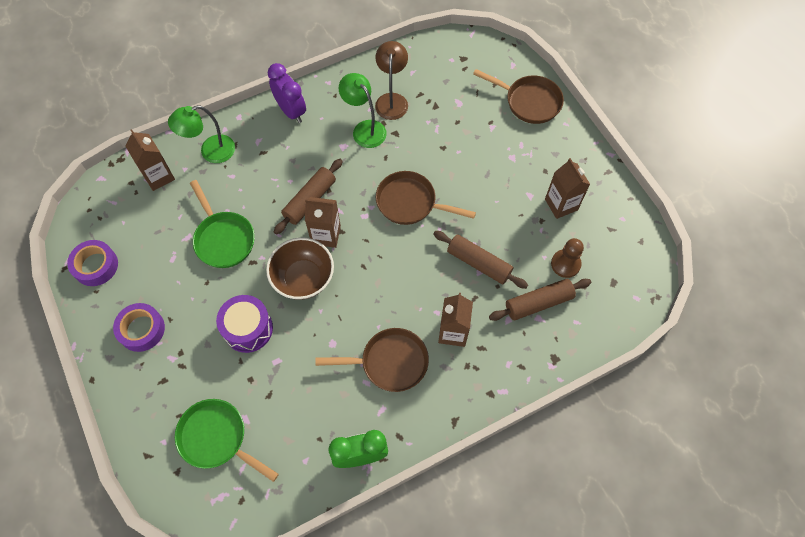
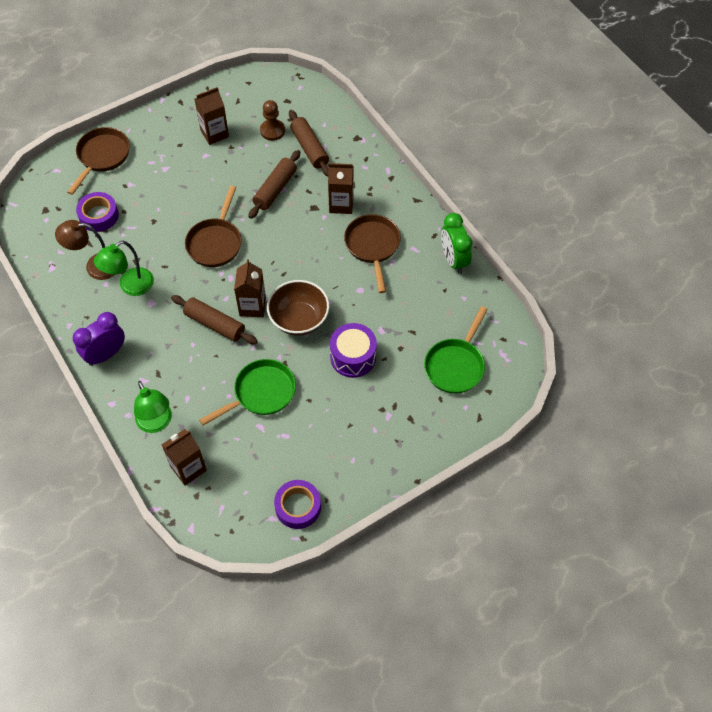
camera: 95 degrees left, 5 degrees down
(141, 329) = (363, 447): purple tape -> purple tape (99, 215)

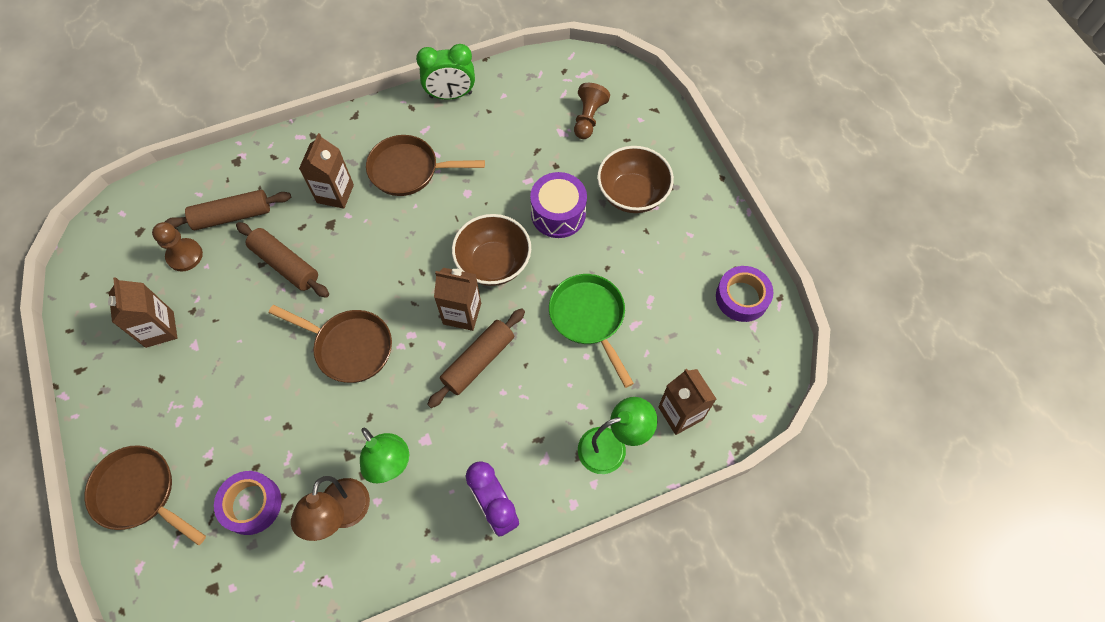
camera: 80 degrees left, 5 degrees up
(384, 410) = (632, 194): none -> brown bowl
(456, 365) = (588, 118): green pan -> brown pawn

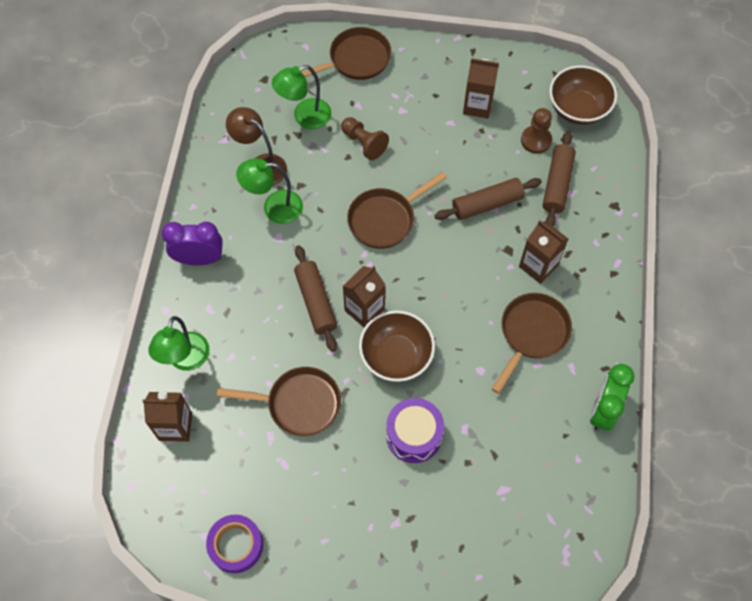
camera: 120 degrees right, 0 degrees up
(251, 504) = (305, 117): purple tape -> green lamp
(588, 118) = (507, 525): brown pawn -> brown pawn (364, 143)
(589, 318) = (299, 404): green pan -> brown pan
(632, 194) = (396, 514): brown bowl -> brown bowl (578, 109)

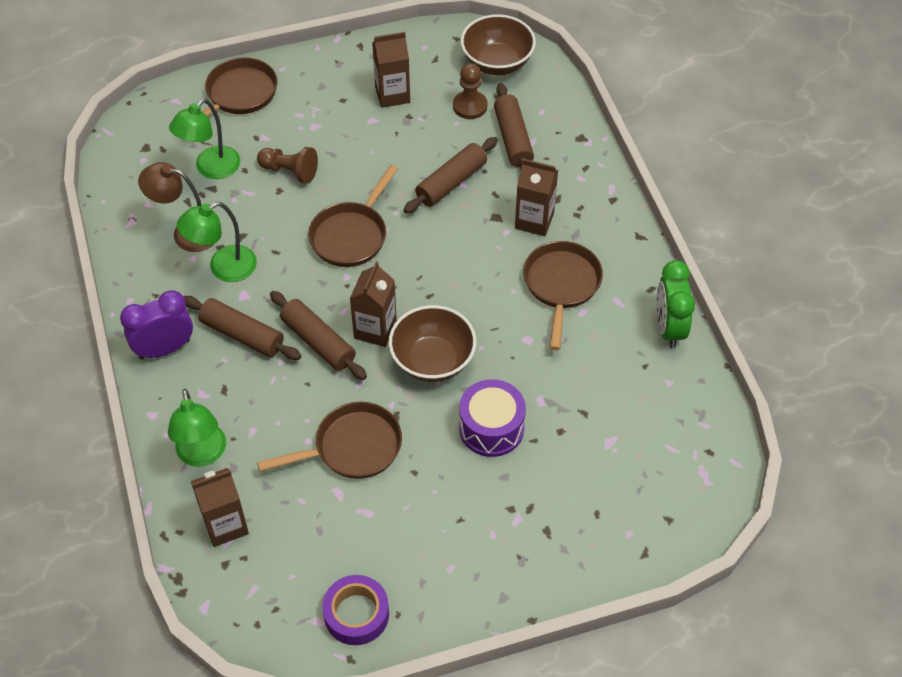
camera: 25 degrees left, 10 degrees down
(261, 271) = (242, 335): none -> brown rolling pin

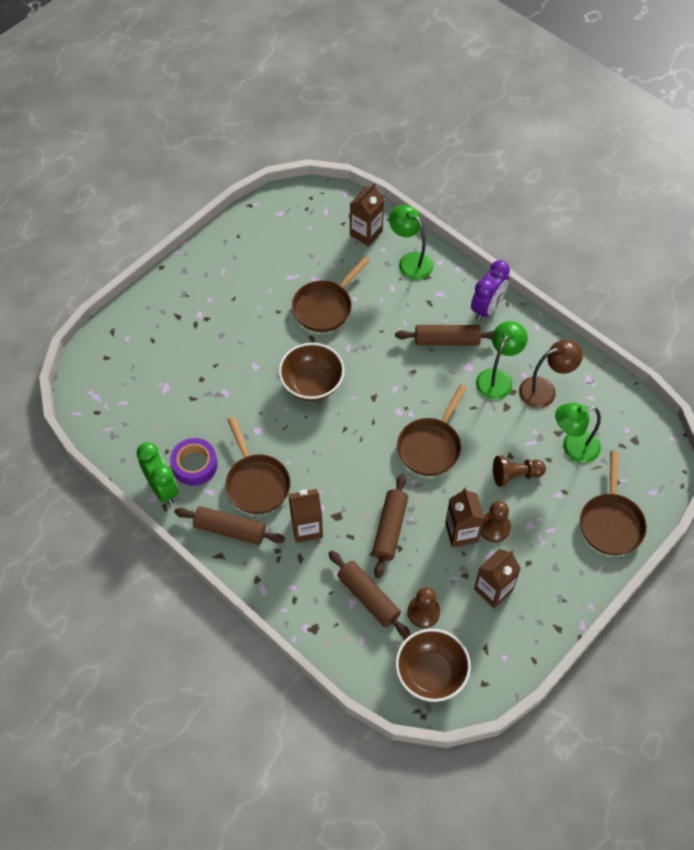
camera: 150 degrees right, 5 degrees up
(211, 169) = (573, 447): green lamp -> green lamp turned 105 degrees counterclockwise
(318, 342) = (395, 360): brown rolling pin -> brown rolling pin (230, 530)
(349, 139) = (494, 527): none -> brown pawn
(351, 235) = (431, 446): brown pan -> brown pan turned 150 degrees counterclockwise
(356, 614) = (261, 226): purple tape -> purple tape (194, 465)
(375, 329) = (364, 386): brown carton -> brown carton (461, 532)
(491, 428) = (246, 359): purple drum -> none

